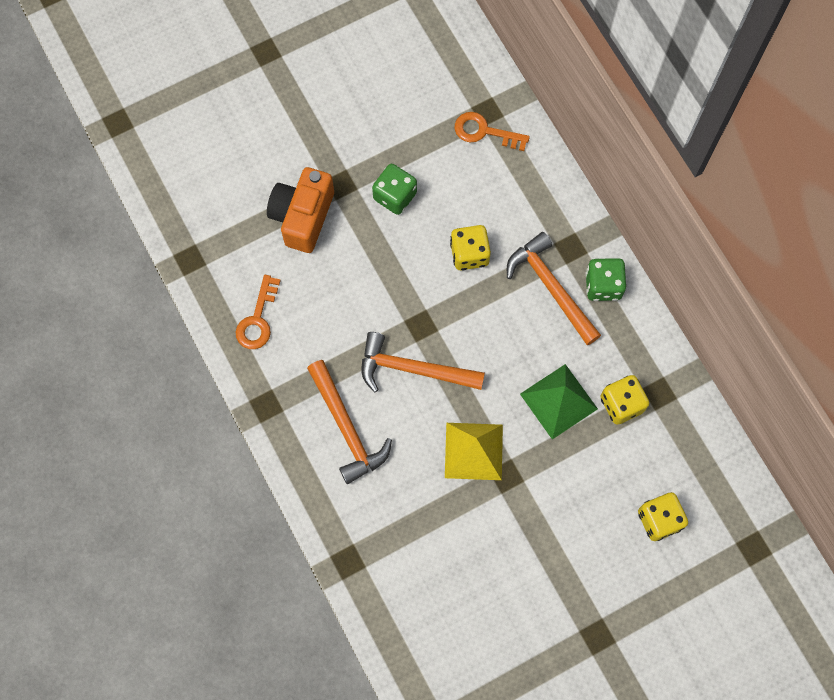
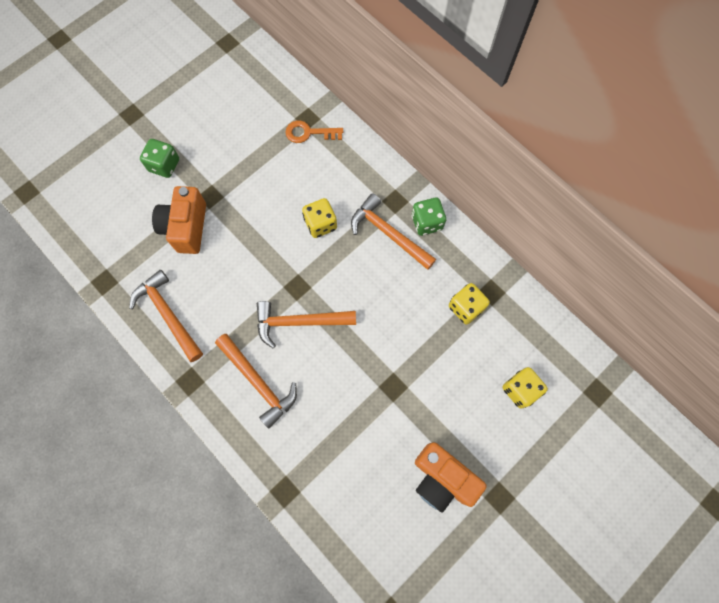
camera: 15 degrees left, 0 degrees up
(257, 319) = (168, 314): orange key -> orange hammer
(395, 196) = (253, 195): green dice -> green dice (164, 165)
(474, 451) = (363, 374): yellow pyramid -> none
(535, 596) = (442, 478): none -> orange camera
(558, 401) = (417, 318): green pyramid -> none

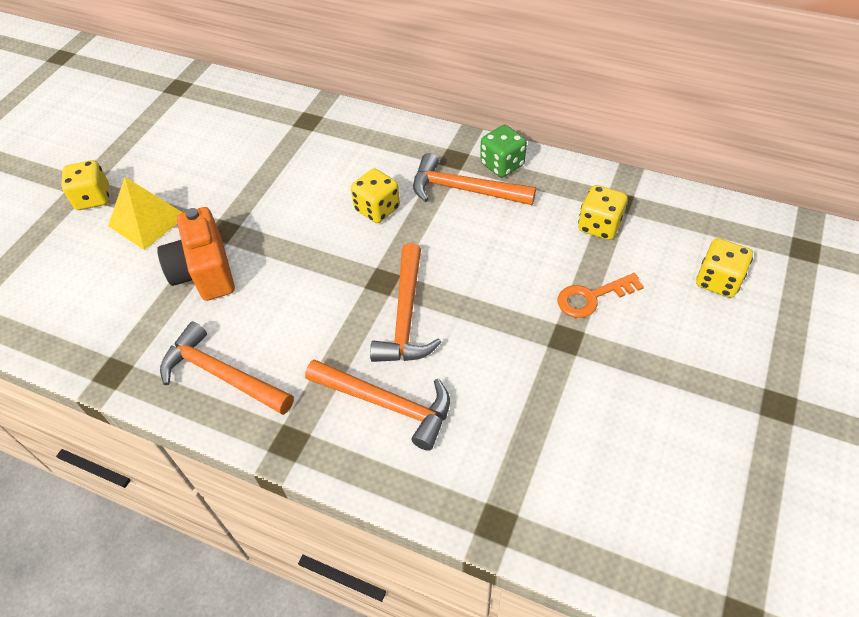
camera: 20 degrees left, 20 degrees down
(135, 129) = (93, 198): none -> yellow dice
(164, 165) = (147, 220): green dice -> yellow pyramid
(299, 322) = (406, 316): orange hammer -> orange hammer turned 60 degrees counterclockwise
(309, 133) = (316, 132): orange key -> orange key (592, 297)
(442, 478) = (693, 414): orange camera -> none

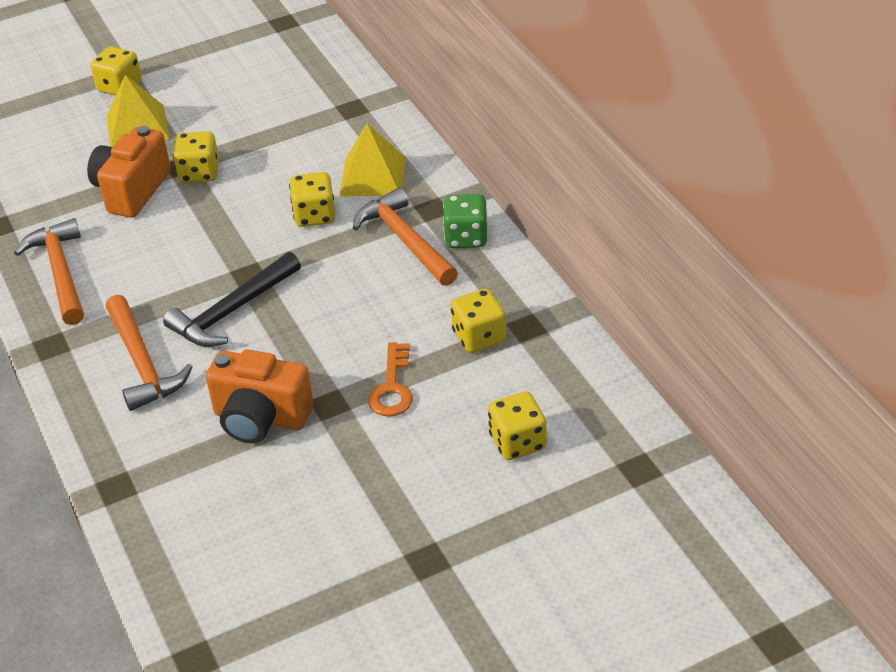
camera: 40 degrees right, 10 degrees down
(246, 227) = (199, 173): none -> yellow dice
(384, 159) = (373, 176): none -> yellow pyramid
(406, 316) = (232, 311): orange hammer -> black hammer
(533, 384) = (260, 418): none -> orange camera
(592, 297) = (392, 387): orange key -> orange key turned 105 degrees counterclockwise

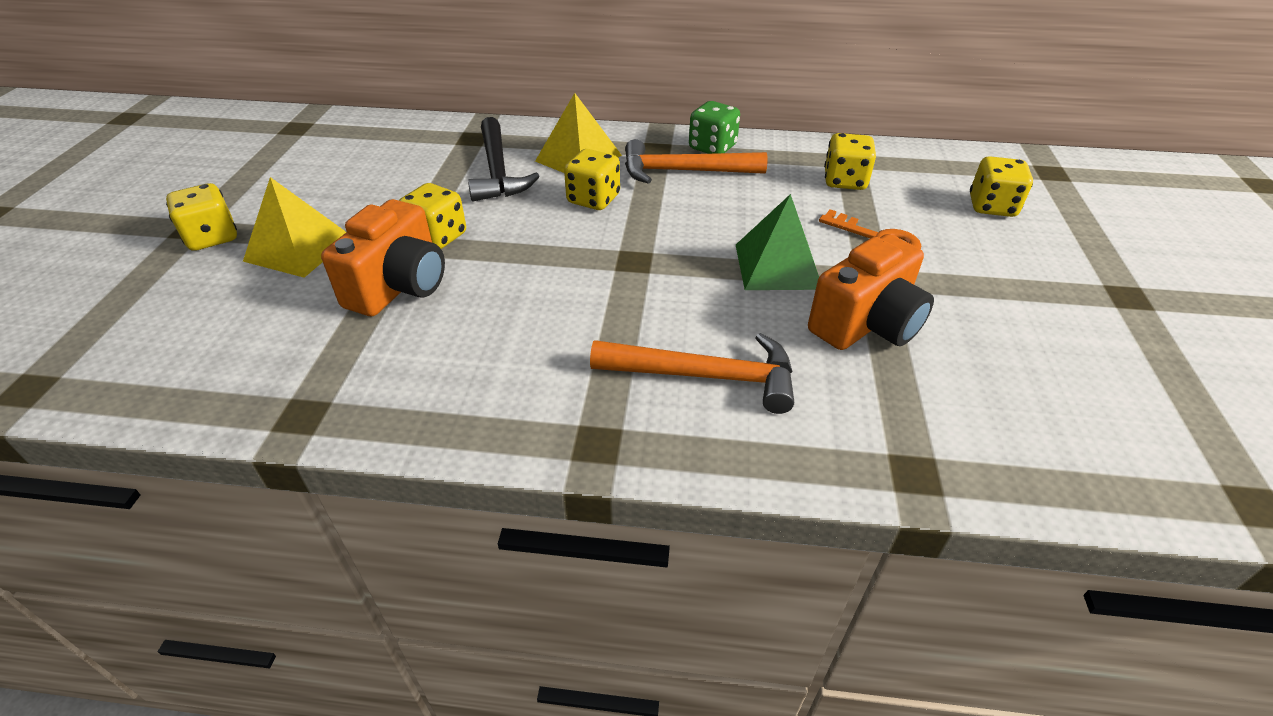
camera: 60 degrees left, 0 degrees up
(60, 273) = (468, 388): orange hammer -> none
(132, 191) = (399, 286): orange camera -> orange camera turned 120 degrees counterclockwise
(232, 311) = (680, 287): black hammer -> black hammer (498, 171)
(301, 347) = (777, 266): none -> green pyramid

